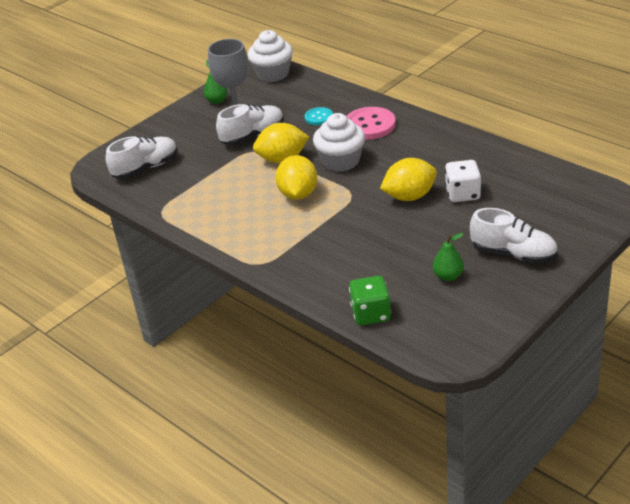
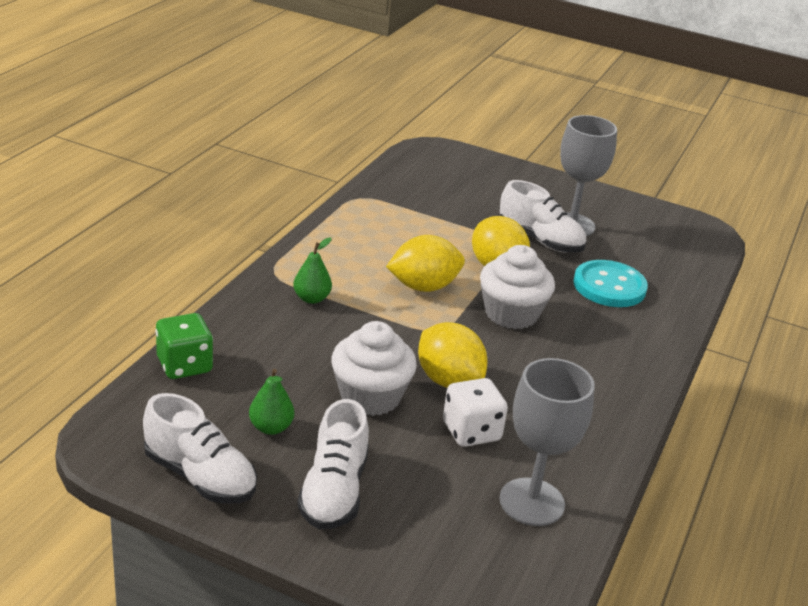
camera: 65 degrees right, 5 degrees down
(146, 168) = (440, 177): white shoe -> white shoe (200, 476)
(217, 101) = (606, 206): green pear -> green pear (311, 298)
(272, 74) = (696, 239): white cupcake -> white cupcake (370, 396)
(319, 117) = (609, 286): turquoise button -> turquoise button, size x1.76
(370, 125) = (612, 331): pink button -> none
(528, 181) = (532, 502): none -> grey goblet

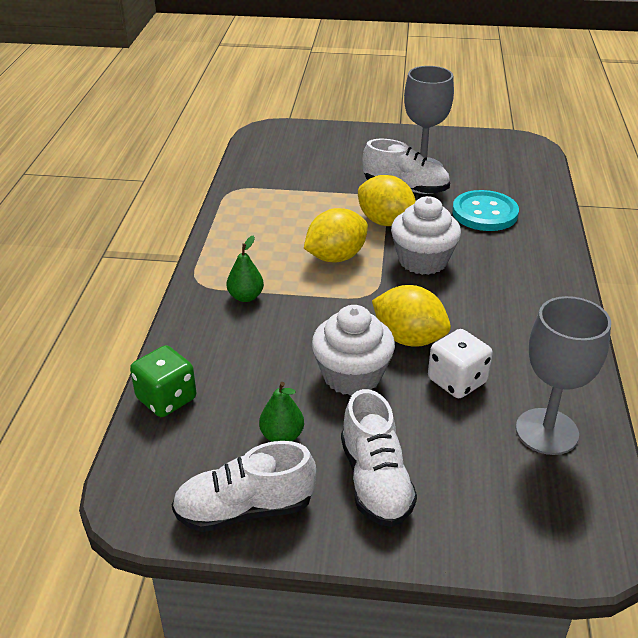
camera: 15 degrees left, 5 degrees up
(200, 476) = (245, 509): white shoe -> white shoe turned 150 degrees clockwise

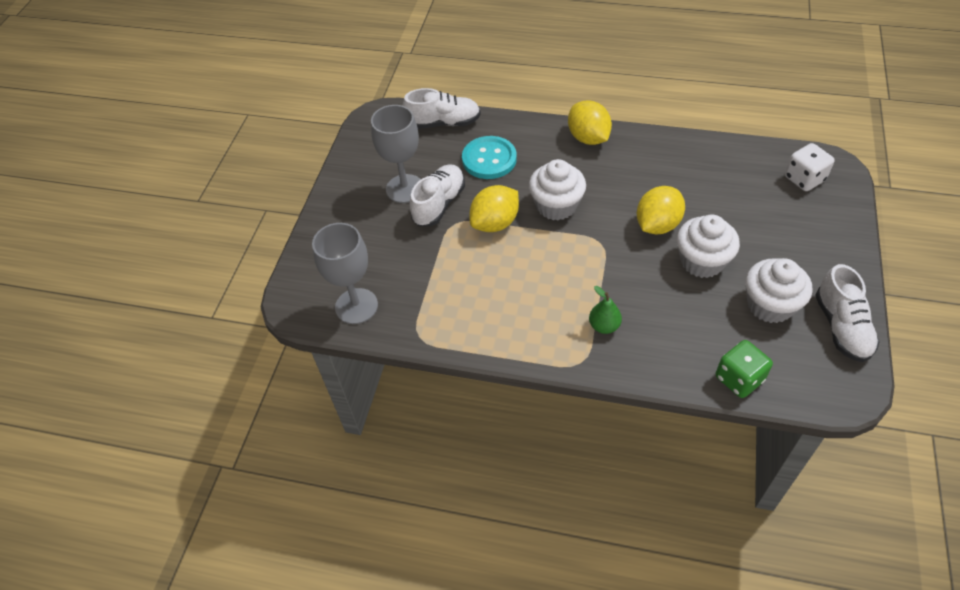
camera: 80 degrees left, 15 degrees up
(282, 436) = (770, 305): green pear -> white cupcake
(336, 257) = (547, 261): yellow lemon -> yellow lemon (588, 138)
(375, 481) = (804, 257): white shoe -> white shoe (443, 123)
(457, 381) = (703, 205): white dice -> white dice (804, 179)
(547, 431) = (747, 169): grey goblet -> grey goblet (356, 306)

